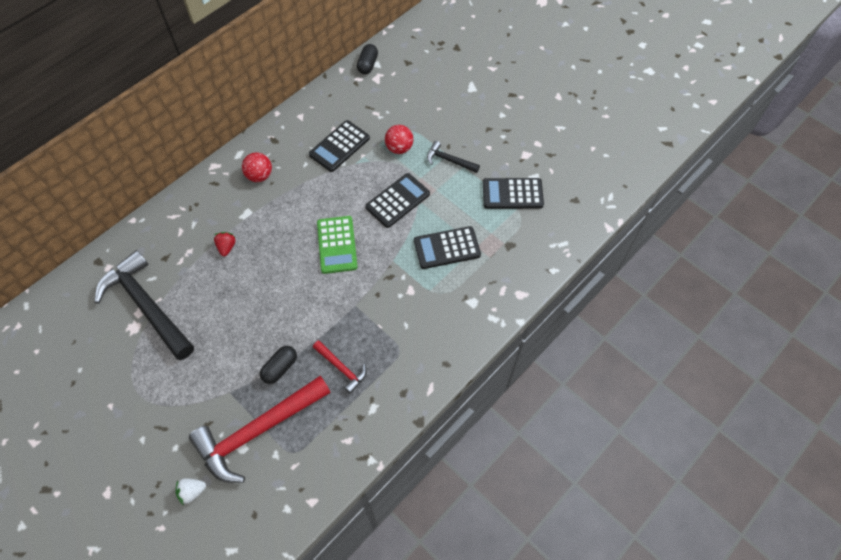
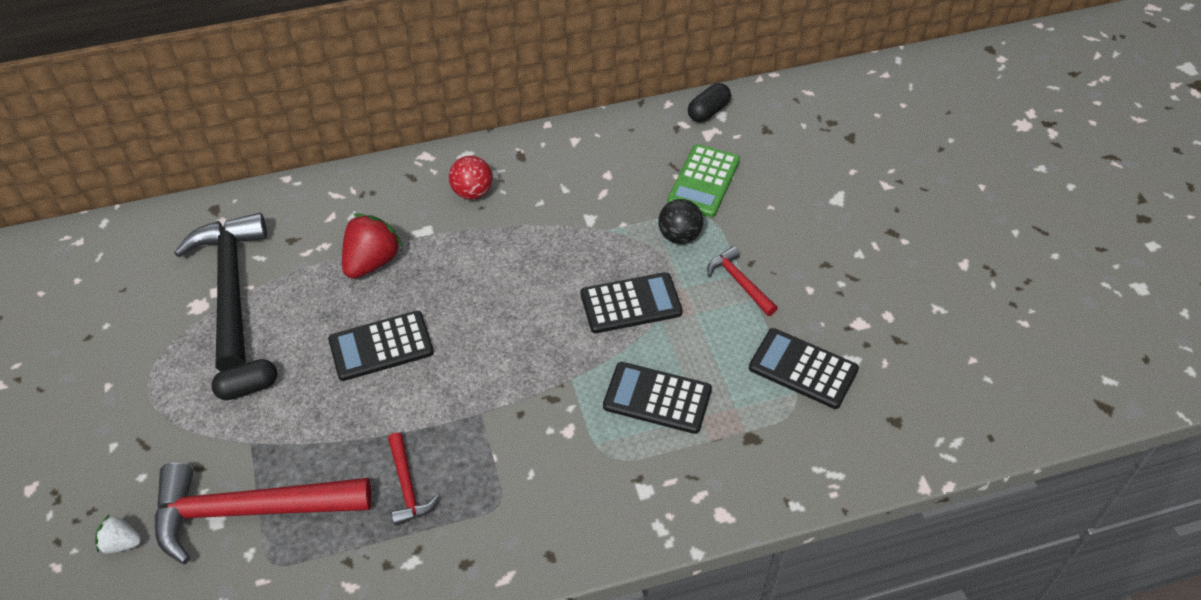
camera: 30 degrees right, 10 degrees down
(227, 247) = (372, 261): red strawberry -> red strawberry, size x1.83
(280, 368) = (331, 445): black capsule -> black capsule (248, 387)
(337, 245) = (511, 323): green calculator -> green calculator (704, 181)
(339, 146) = (600, 199): black calculator -> black calculator (381, 346)
(399, 148) = (679, 236): red ball -> black ball
(449, 160) = (739, 282): black hammer -> red hammer

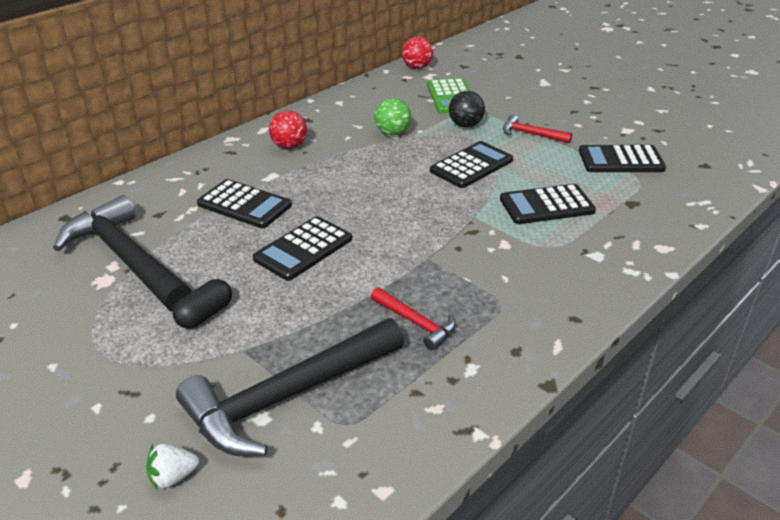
camera: 30 degrees left, 15 degrees down
(249, 511) = (288, 396): red hammer -> black hammer
(372, 261) = (244, 205): red strawberry -> black calculator
(590, 216) = (392, 133): none -> green ball
(708, 111) = (417, 67): black capsule -> red ball

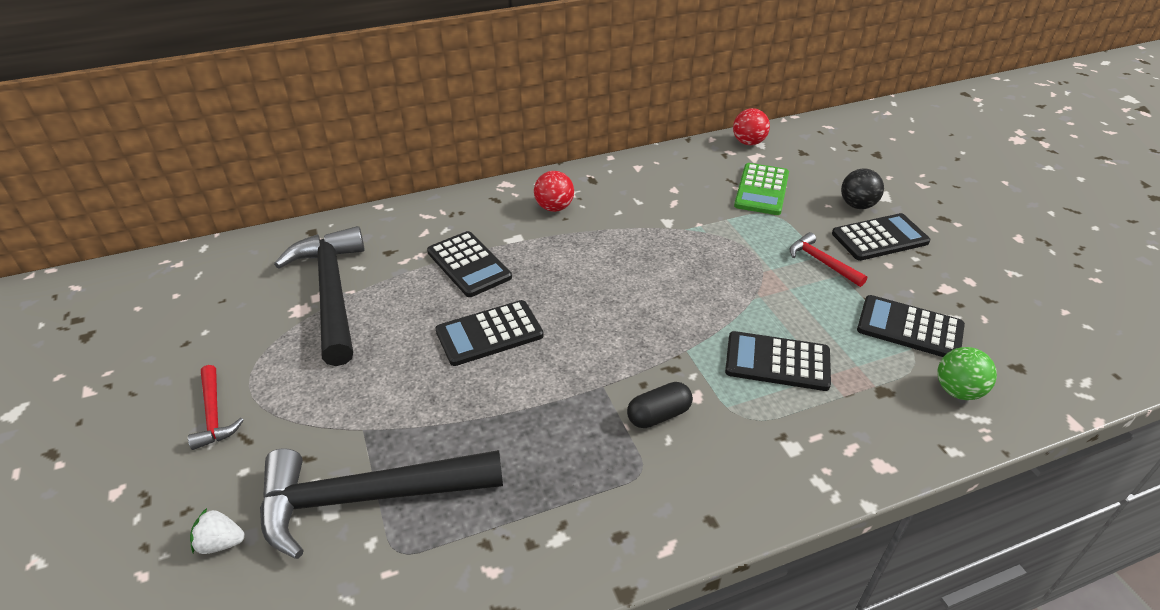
camera: 25 degrees right, 5 degrees up
(205, 315) = (356, 378): black capsule -> black capsule (658, 415)
(392, 133) = (667, 219): green ball -> green ball (957, 391)
(415, 323) = (539, 461): red hammer -> red hammer (214, 414)
(465, 125) = (753, 230): black ball -> black ball (857, 205)
(471, 166) = (726, 284): black calculator -> black calculator (879, 238)

